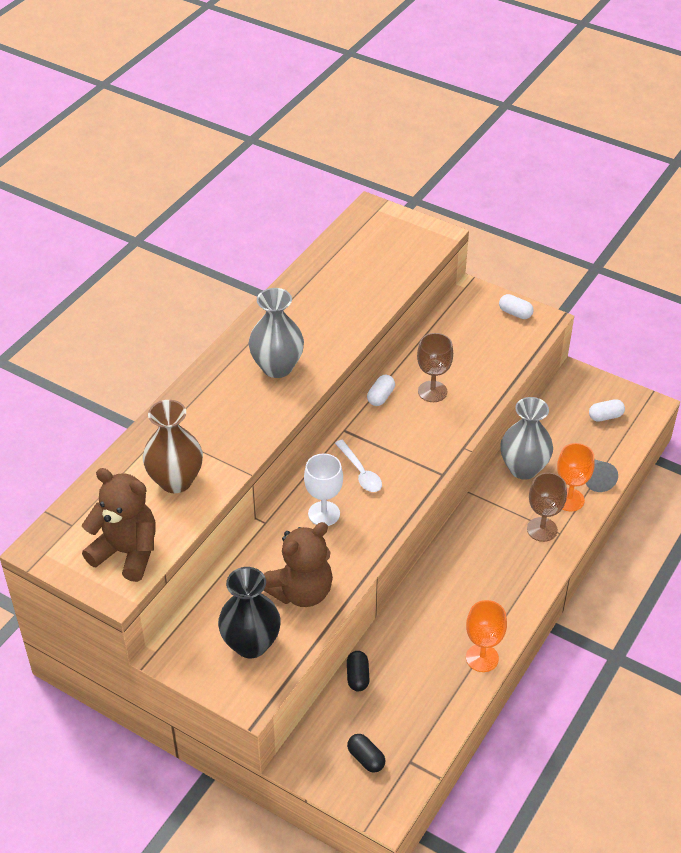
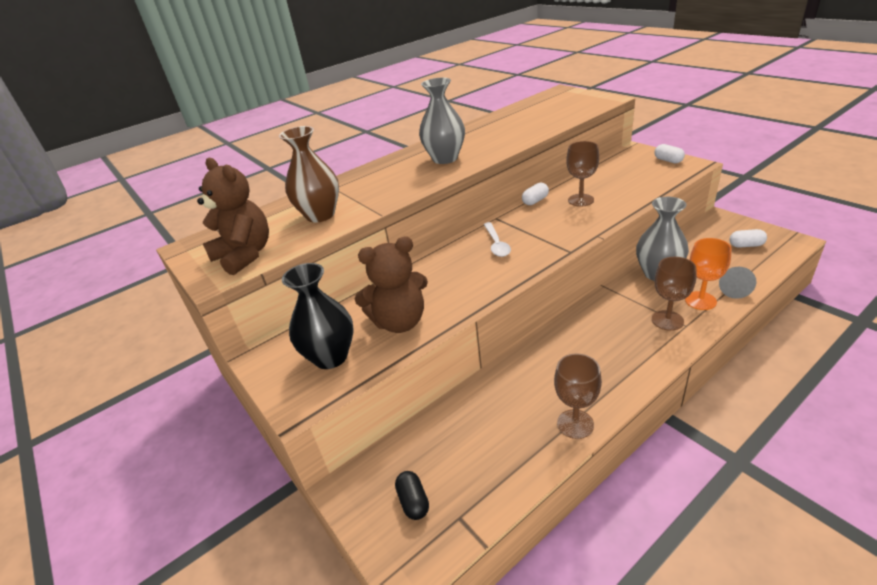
camera: 25 degrees right, 10 degrees down
(324, 514) = (451, 268): white goblet -> none
(357, 677) = (441, 417): black capsule -> none
(482, 658) = (575, 424): orange goblet -> brown goblet

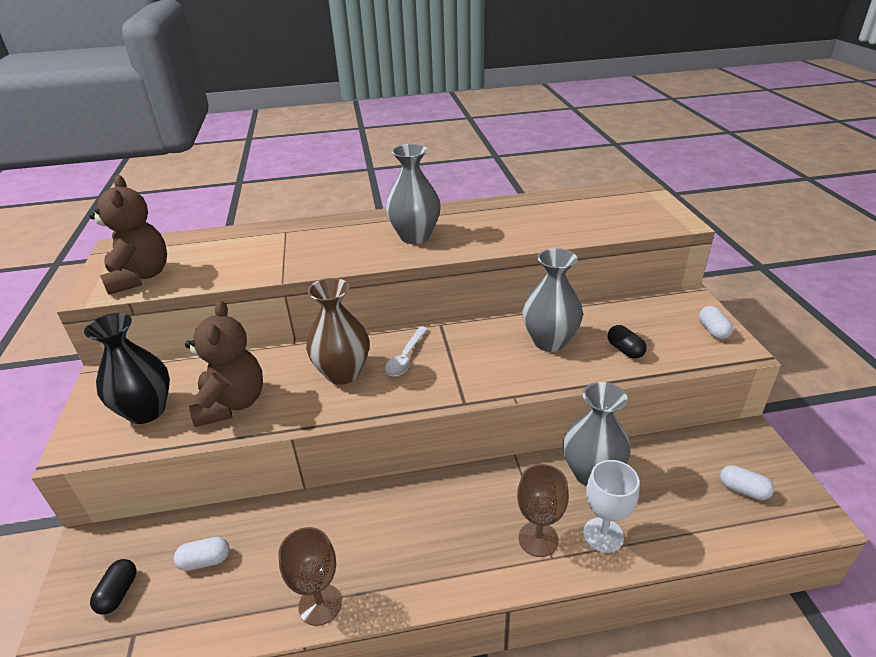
camera: 25 degrees right, 0 degrees up
(320, 215) = (239, 259): brown vase -> brown vase (343, 373)
(400, 322) = (232, 404): brown teddy bear -> brown teddy bear turned 105 degrees counterclockwise
(535, 201) = (502, 321): white capsule -> white capsule (205, 561)
(580, 200) = (549, 341): brown goblet -> grey vase
(631, 187) = (625, 350): none -> black capsule
(700, 300) = (603, 535): orange goblet -> white goblet
(733, 289) = (660, 541): grey cone -> none

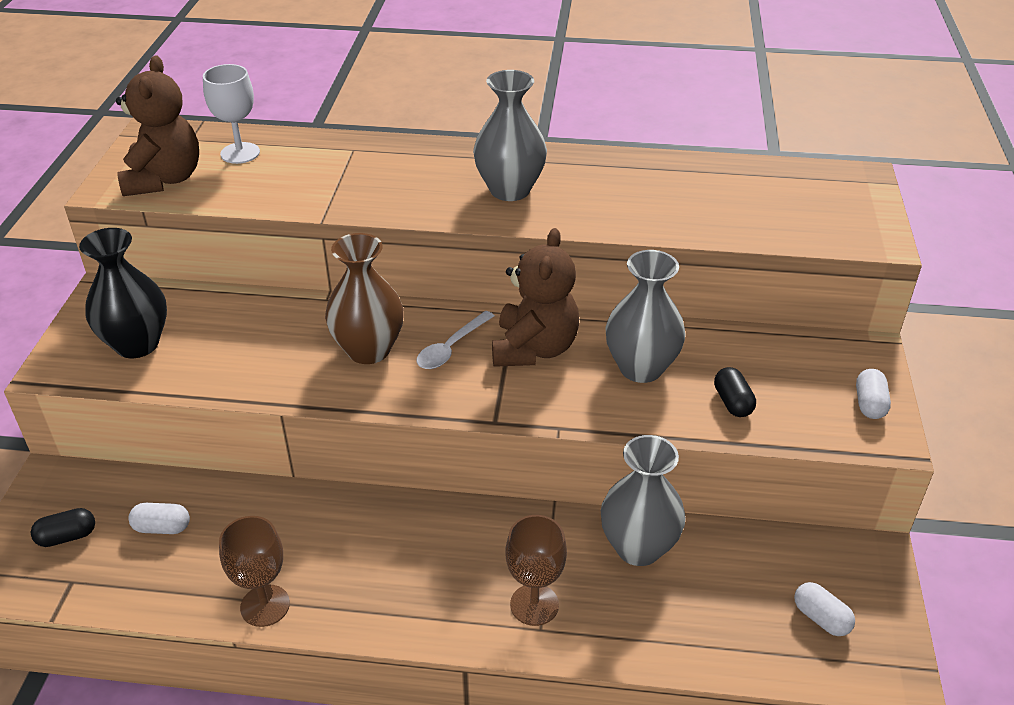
camera: 15 degrees right, 5 degrees up
(118, 593) = (67, 536): black capsule -> black capsule turned 45 degrees clockwise
(232, 404) = (231, 358): brown teddy bear -> brown teddy bear (534, 349)
(603, 535) = (613, 621): white goblet -> white goblet (240, 153)

